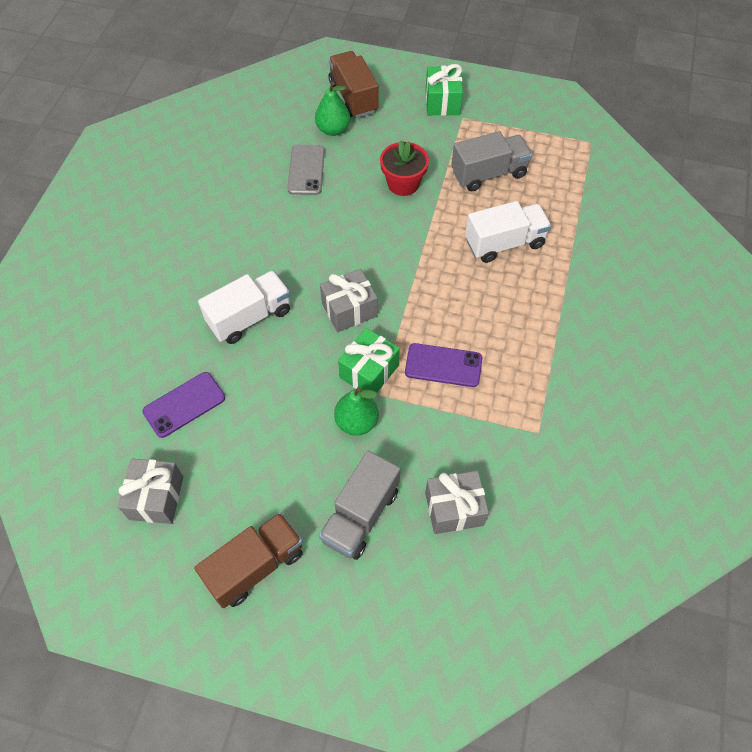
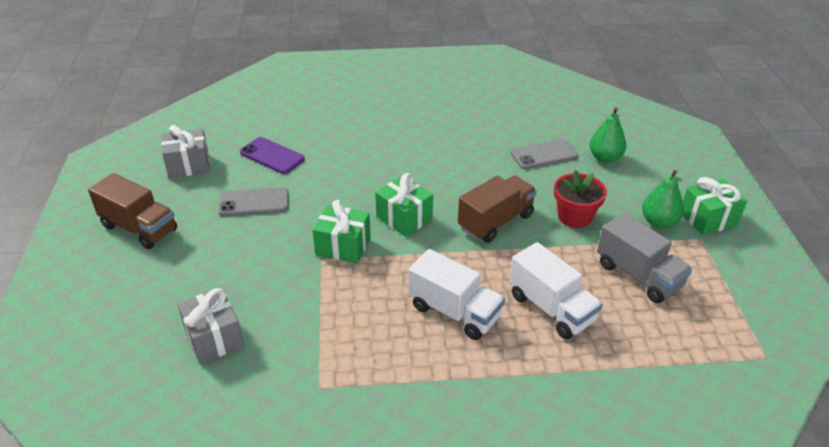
camera: 70 degrees right, 20 degrees down
(249, 317) = (367, 165): white truck -> white truck (454, 312)
(263, 439) = (254, 202): none -> grey phone
(349, 310) = (404, 218): grey gift -> green gift
(353, 97) = (656, 160): brown truck -> brown truck (495, 222)
(356, 422) = (287, 251): green pear -> green pear (658, 222)
(360, 515) = (195, 276): grey truck -> none
(443, 365) = (371, 294): purple phone -> none

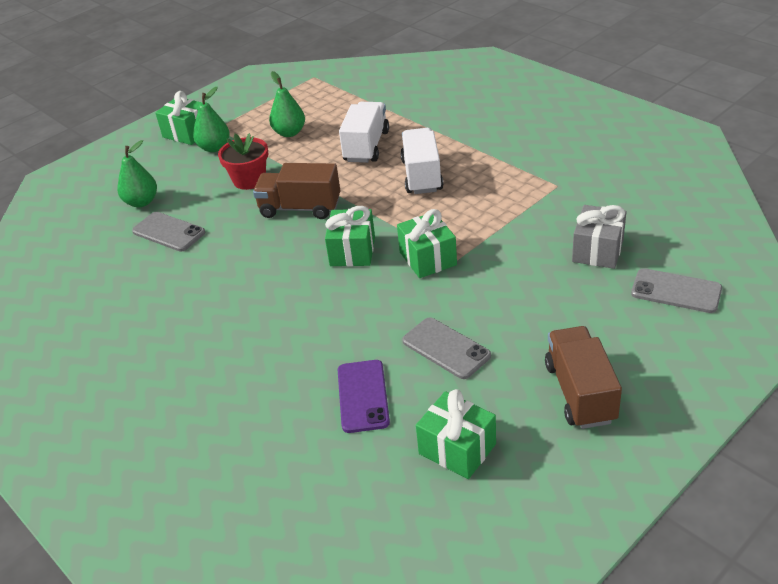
camera: 125 degrees left, 0 degrees up
(116, 340) = (676, 291): none -> grey phone
(189, 165) = (457, 449): grey gift -> green gift
(638, 275) = (289, 133): grey truck -> green pear

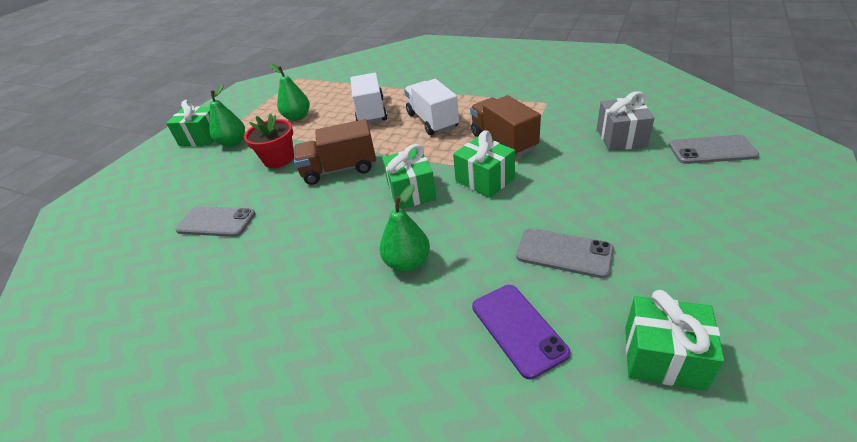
camera: 20 degrees left, 0 degrees up
(141, 202) = (177, 202): green pear -> green pear (407, 263)
(580, 393) = (723, 257): brown truck -> brown truck (503, 141)

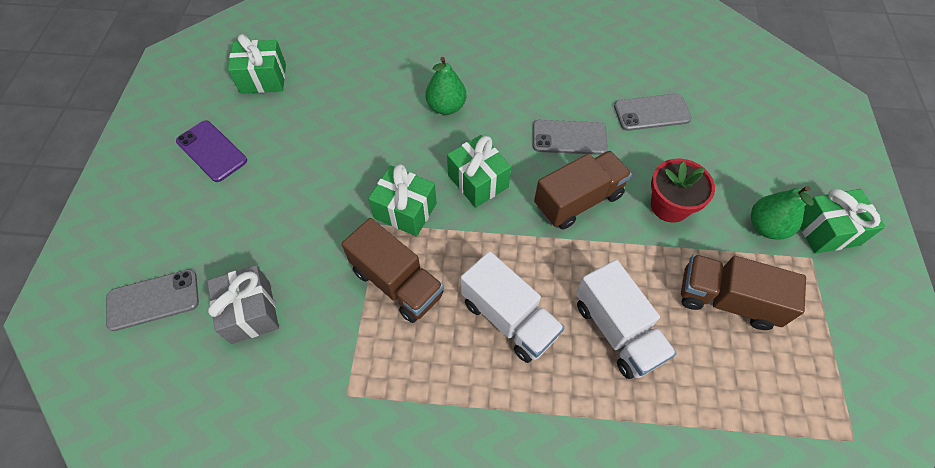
camera: 155 degrees right, 20 degrees up
(297, 117) = (726, 300): green pear -> brown truck
(518, 329) = (352, 77): purple phone -> purple phone (211, 151)
(564, 253) = (322, 138): grey phone -> grey phone (569, 138)

